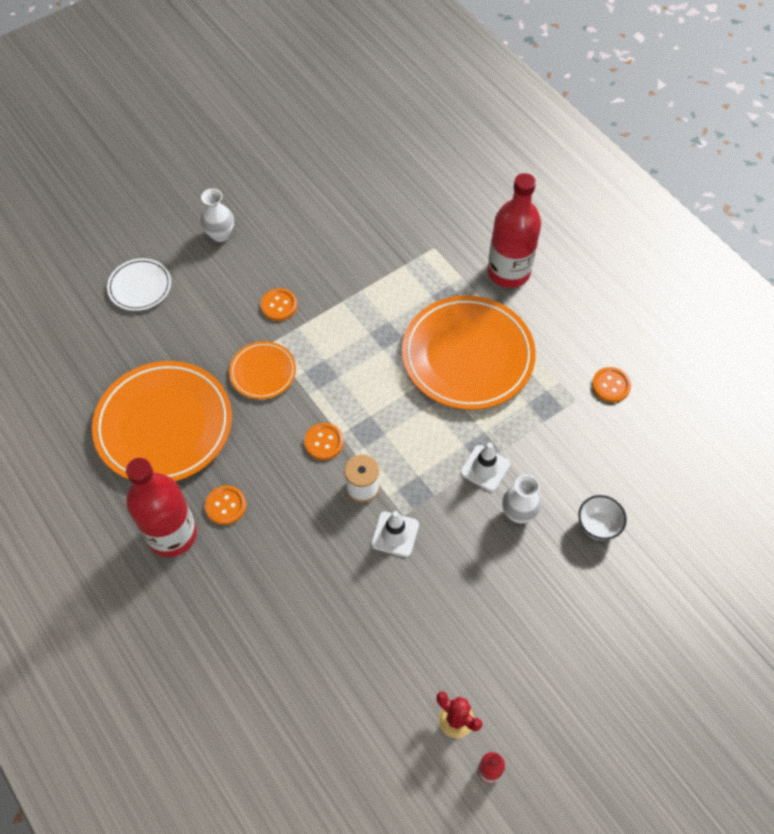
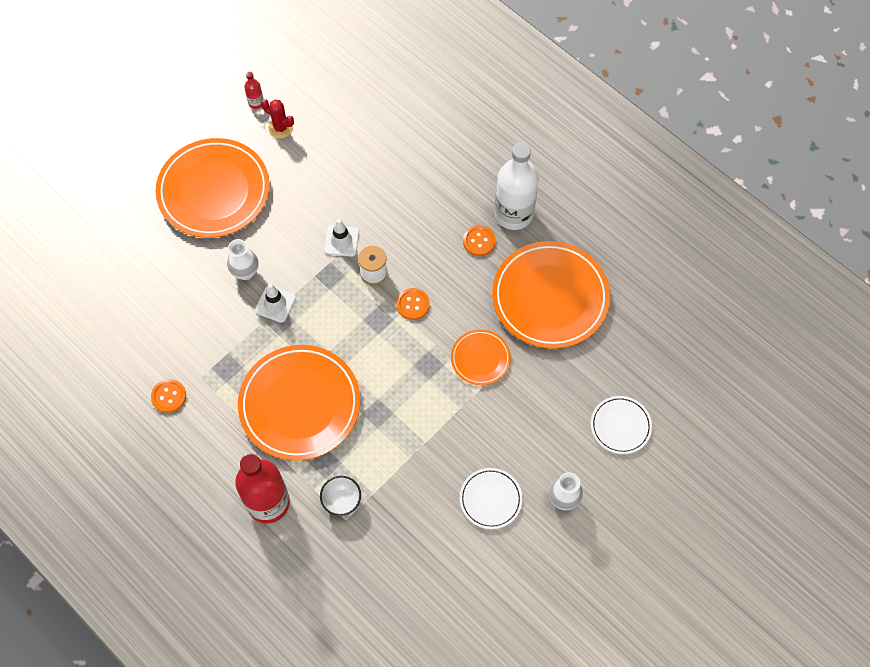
camera: 170 degrees right, 5 degrees up
(172, 534) = (513, 214): red bottle -> white bottle
(279, 305) = (483, 428): orange button -> none
(290, 244) = (490, 499): none -> white plate
(555, 633) = (214, 191): none -> orange plate
(598, 526) = (181, 272): white bowl -> white bowl (341, 501)

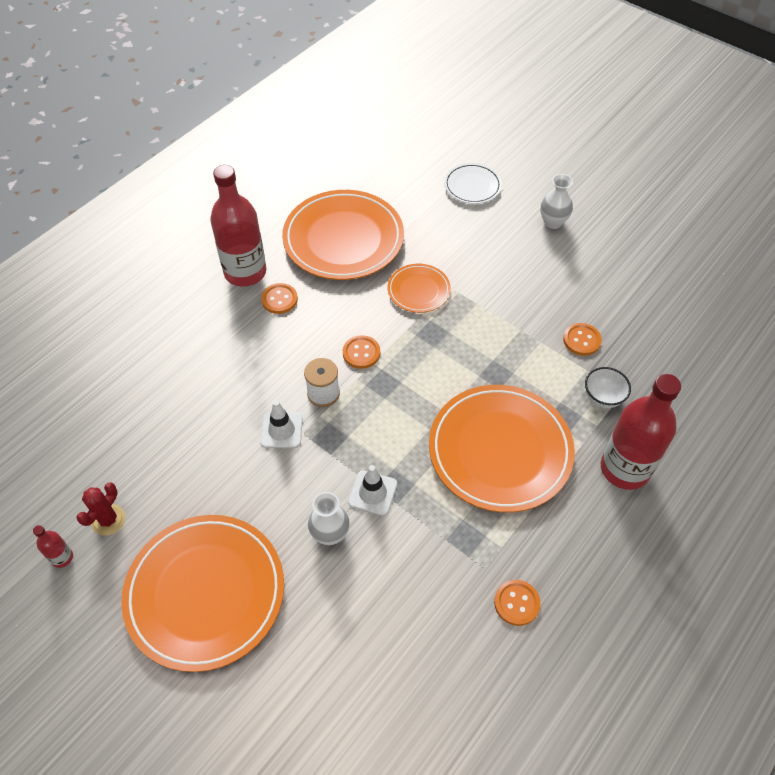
camera: 95 degrees left, 10 degrees down
(408, 496) = (581, 340): none -> orange button
(490, 499) = (567, 274): white plate -> none
(513, 214) = (245, 272): white bottle -> red bottle

